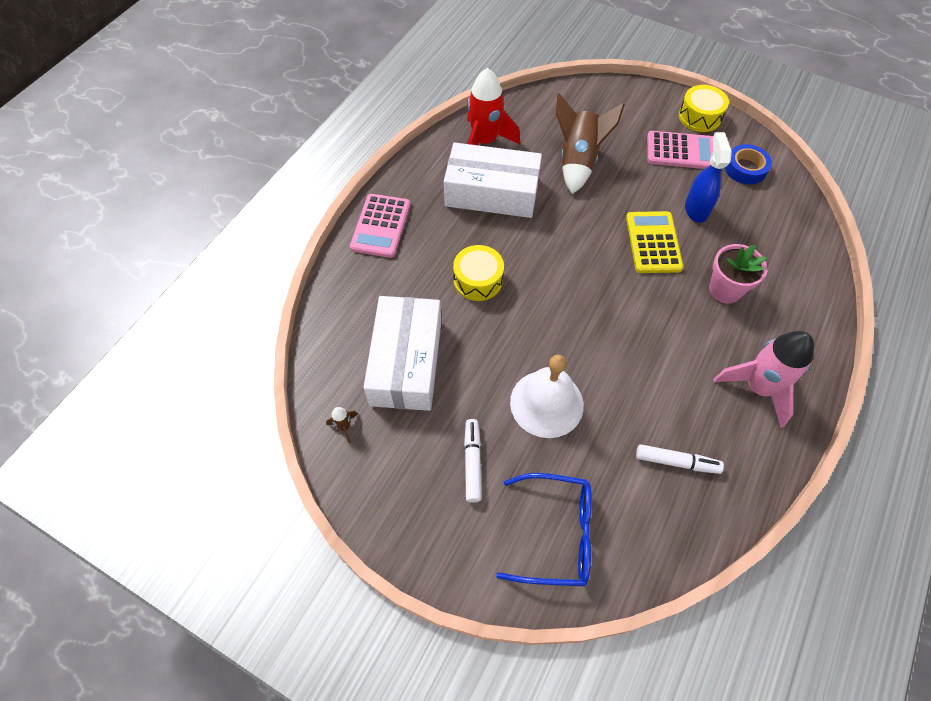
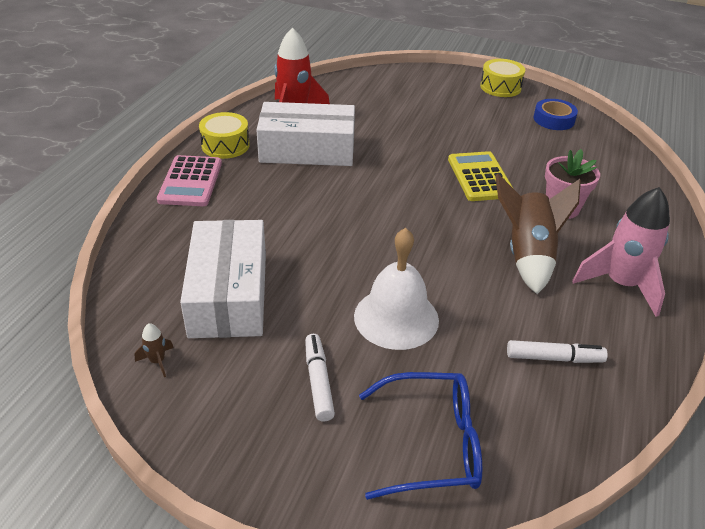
camera: 10 degrees left, 20 degrees down
(478, 280) = (302, 218): yellow drum -> yellow drum (225, 145)
(578, 161) = (391, 122): brown rocket -> brown rocket (528, 255)
(681, 151) = (489, 110): pink calculator -> none
(696, 209) = (515, 150): blue spray bottle -> none

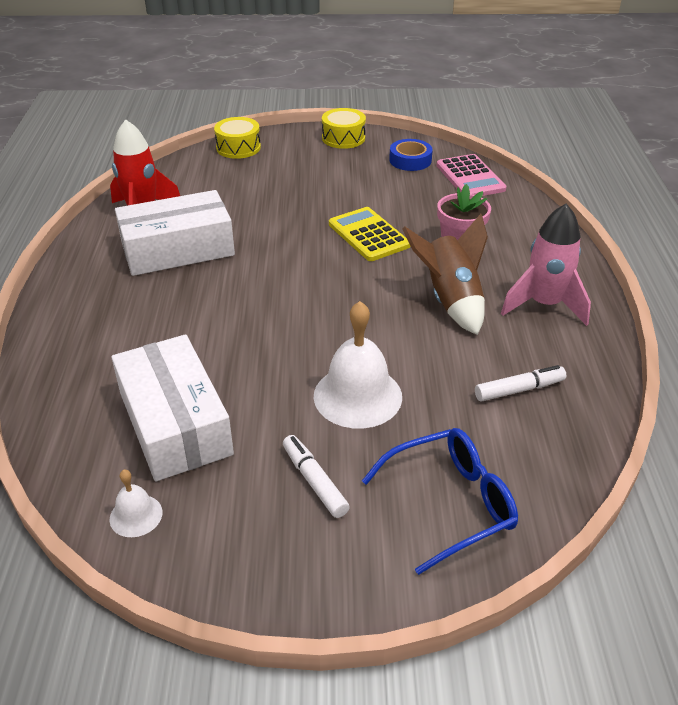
camera: 20 degrees left, 0 degrees up
(157, 361) = (136, 515): brown rocket -> white bell
(191, 182) = (66, 316): pink calculator -> pink calculator (470, 177)
(225, 145) = (83, 266): yellow drum -> yellow drum (238, 148)

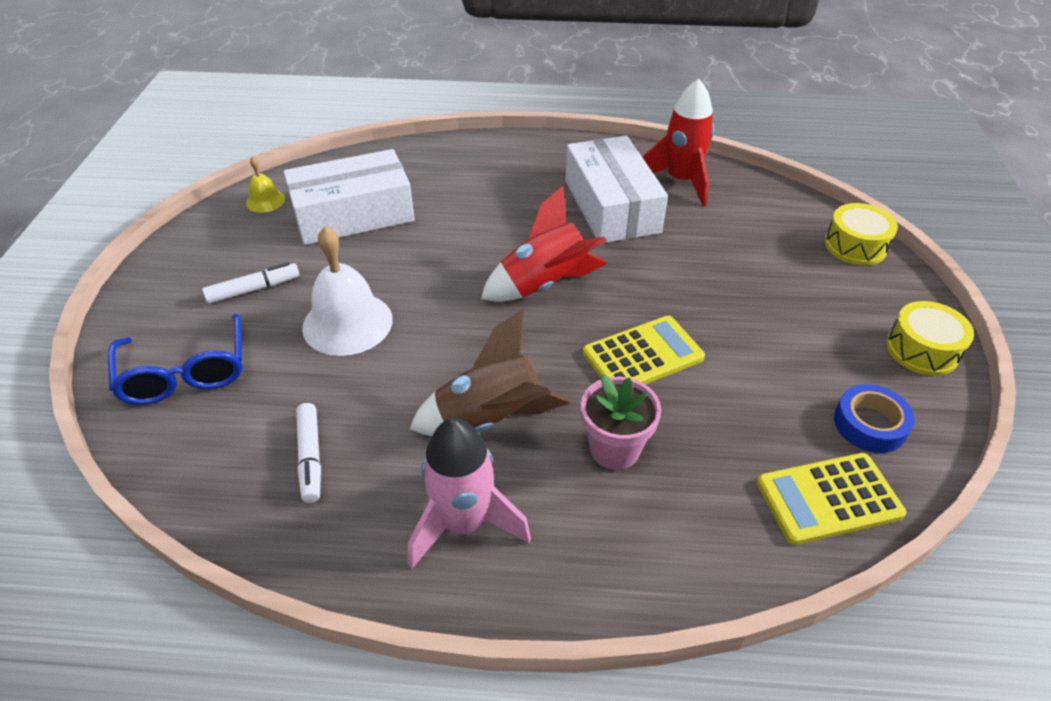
camera: 95 degrees right, 5 degrees up
(136, 515) = (265, 201): white bell -> yellow bell
(292, 282) = (545, 285): none -> red rocket
(470, 177) = (829, 499): pink calculator -> yellow calculator

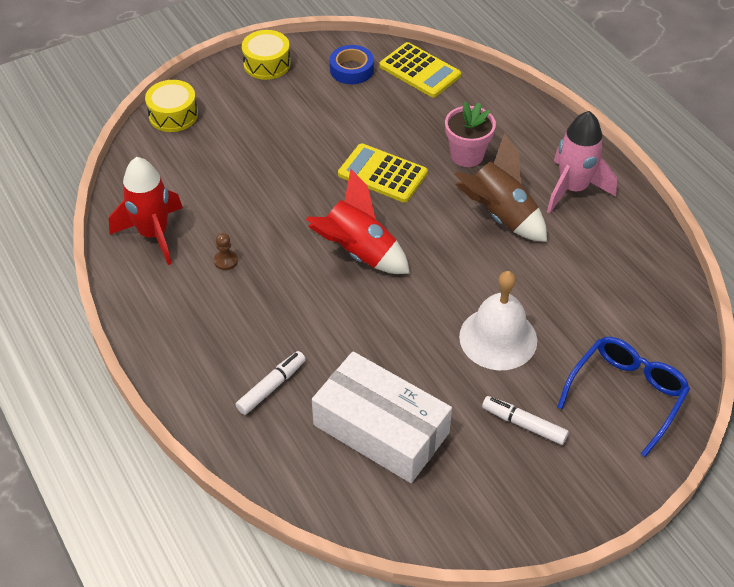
camera: 125 degrees left, 5 degrees up
(265, 201) = (421, 516): yellow bell -> none
(310, 457) = (607, 278): white marker -> white marker (271, 387)
(611, 206) = (226, 261): white box -> brown pawn

